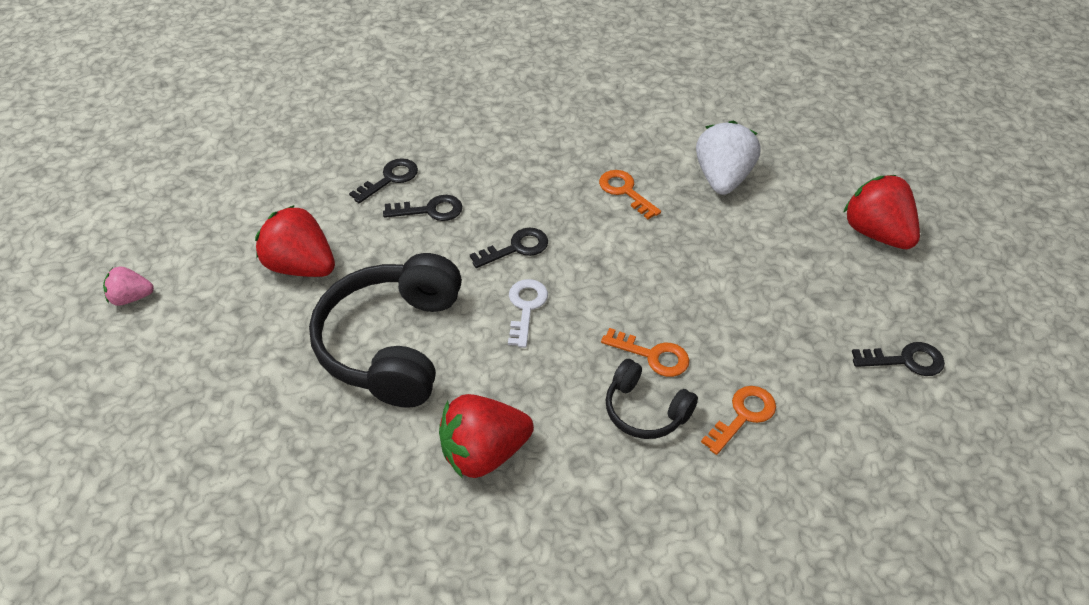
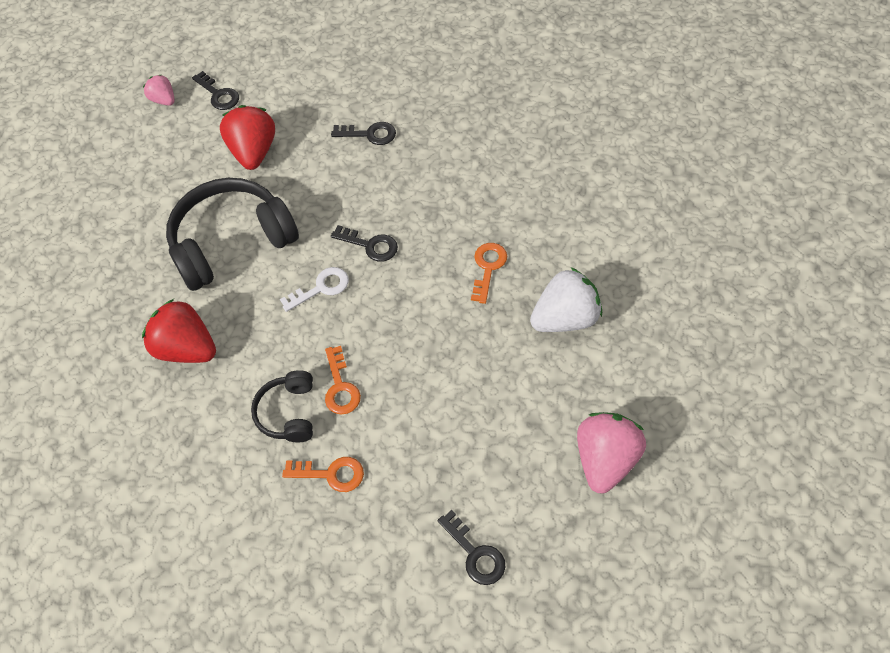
camera: 55 degrees right, 10 degrees up
(430, 210) = (361, 176): black key -> black key (219, 95)
(876, 233) = (605, 460): red strawberry -> pink strawberry

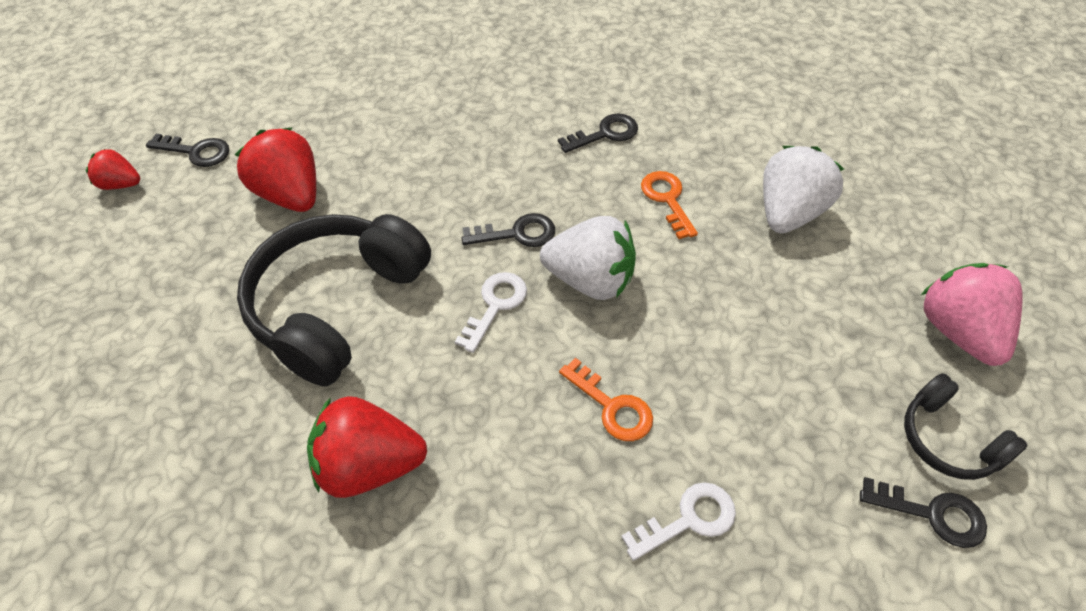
camera: 35 degrees left, 5 degrees down
(164, 100) = (121, 184): pink strawberry -> red strawberry
(288, 413) = (572, 473): black headphones -> black headphones (948, 439)
(331, 474) = (688, 519): orange key -> white key
(370, 134) = (423, 123): black key -> black key (605, 134)
(391, 300) = (590, 280): none -> white strawberry

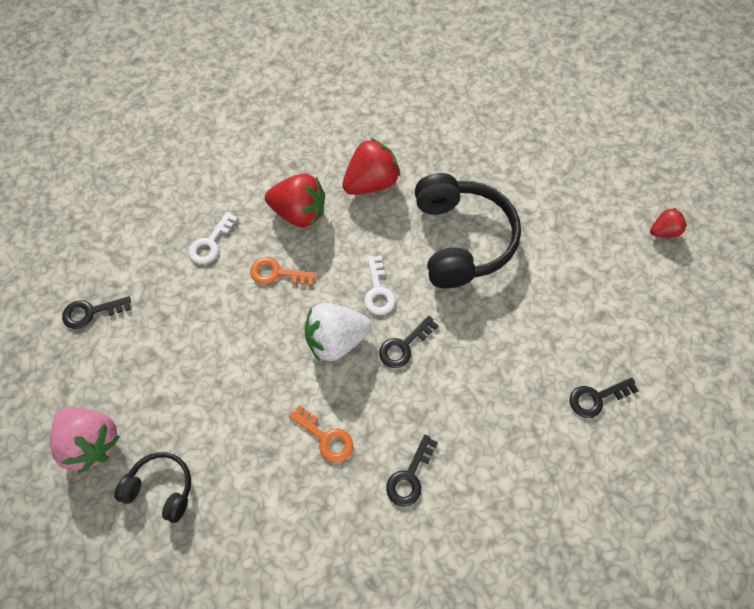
camera: 145 degrees right, 10 degrees up
(196, 152) = (655, 278): black key -> black key (596, 398)
(291, 195) = (562, 286): red strawberry -> red strawberry (299, 213)
(788, 213) = (235, 481): white strawberry -> none
(948, 439) = (88, 359): black headphones -> black headphones (161, 488)

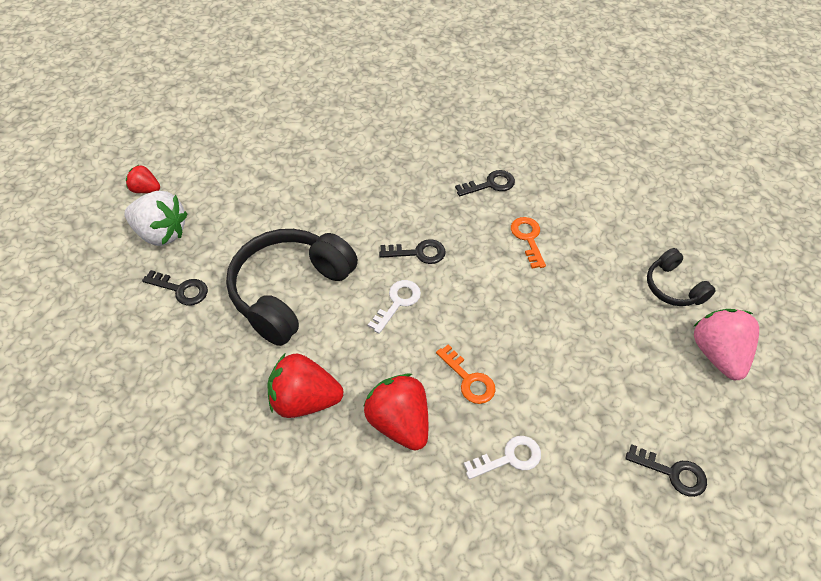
camera: 140 degrees left, 10 degrees down
(336, 340) = (465, 291): white strawberry -> white strawberry (161, 233)
(596, 398) = (329, 143): black key -> black key (181, 289)

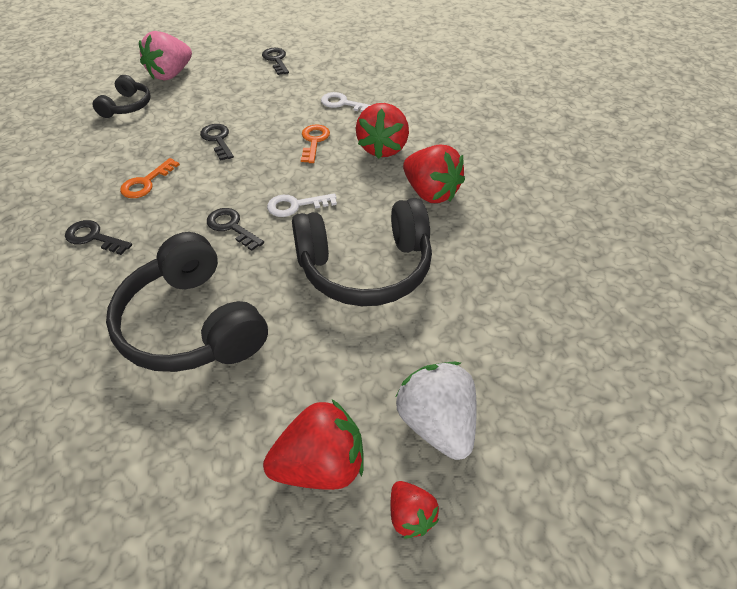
camera: 135 degrees left, 5 degrees down
(181, 289) = (461, 337): black key -> black key (217, 140)
(208, 179) = (320, 465): none -> red strawberry
(354, 186) = (192, 324): none -> black headphones

